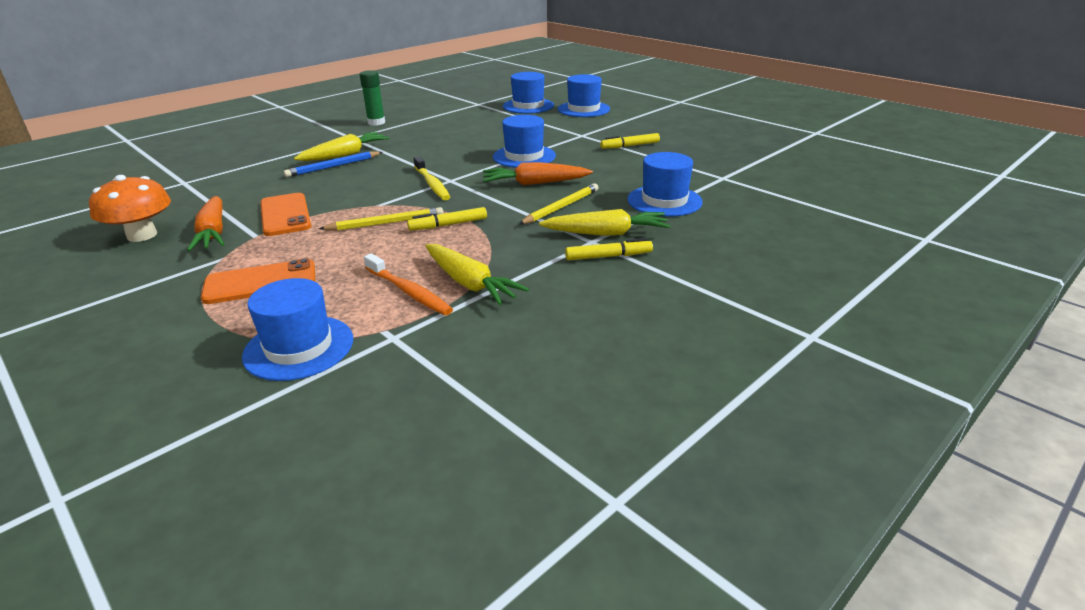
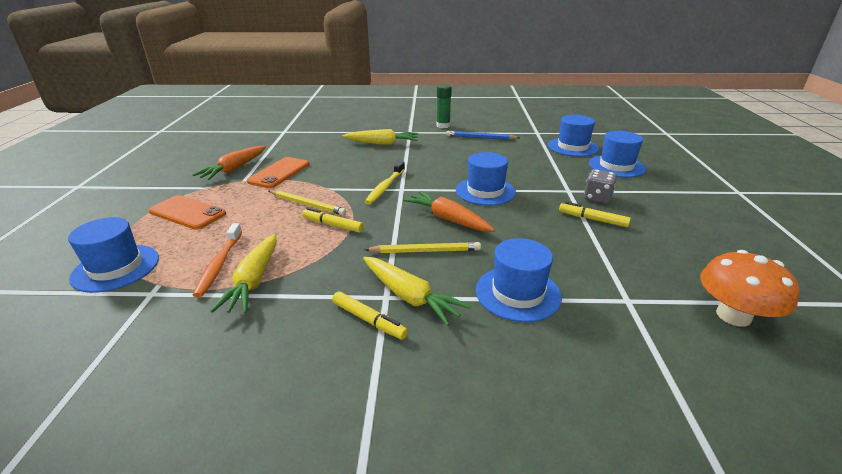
camera: 45 degrees right, 0 degrees up
(142, 235) = (212, 156): orange mushroom -> orange mushroom (733, 315)
(333, 166) = (361, 149): blue pencil -> blue pencil (480, 138)
(609, 133) = (597, 198): none -> grey dice

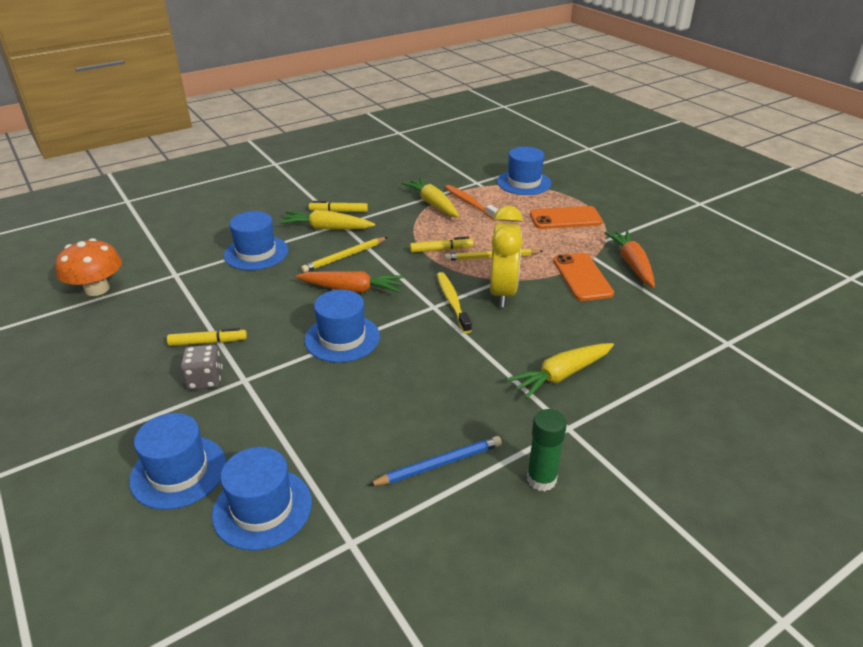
camera: 145 degrees right, 5 degrees up
(344, 181) = (503, 293): none -> yellow clock

